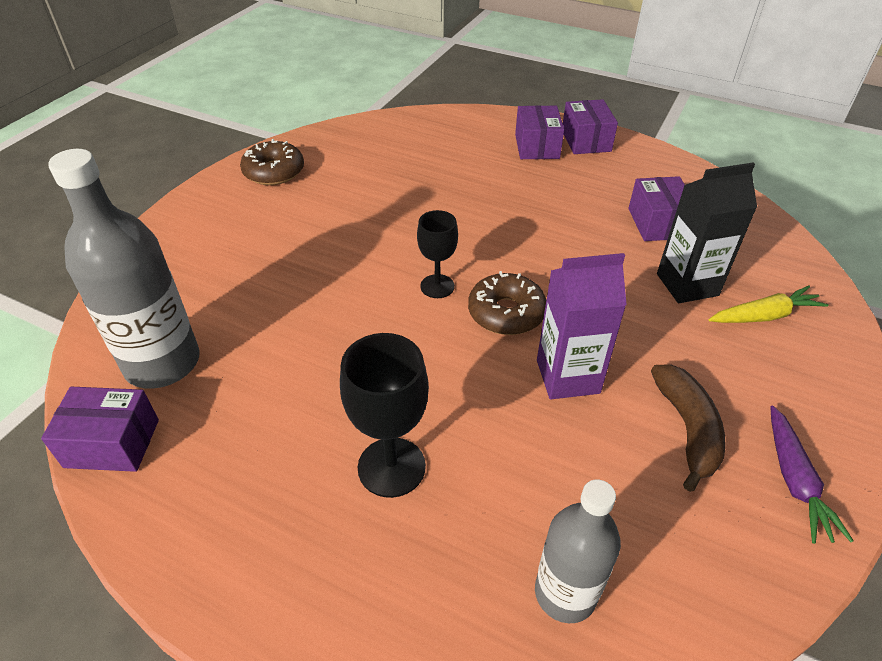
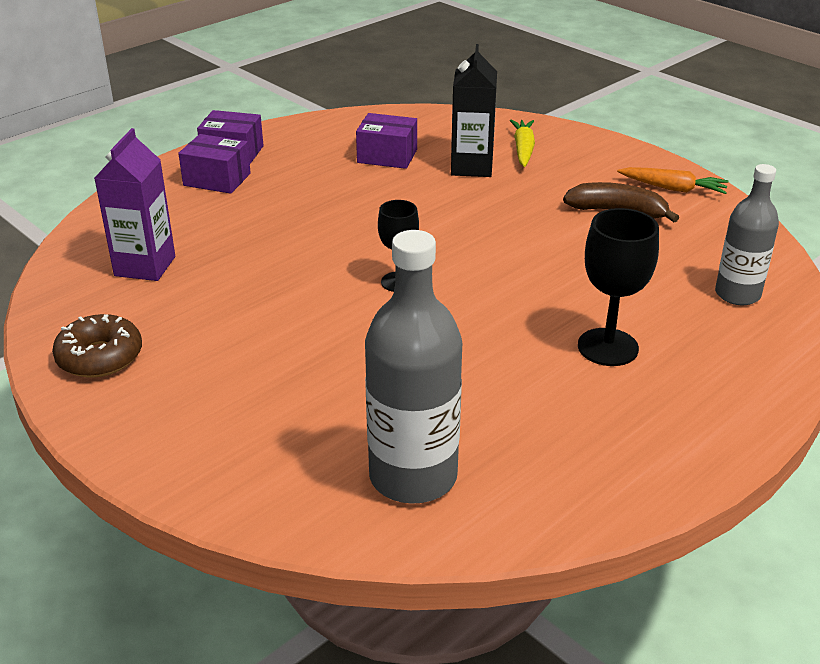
camera: 70 degrees left, 10 degrees down
(112, 443) = (517, 519): purple box -> none
(506, 313) = (457, 254): brown donut -> none
(567, 376) = (546, 244): purple carton -> purple carton (145, 266)
(794, 480) = (673, 189): purple carrot -> orange carrot

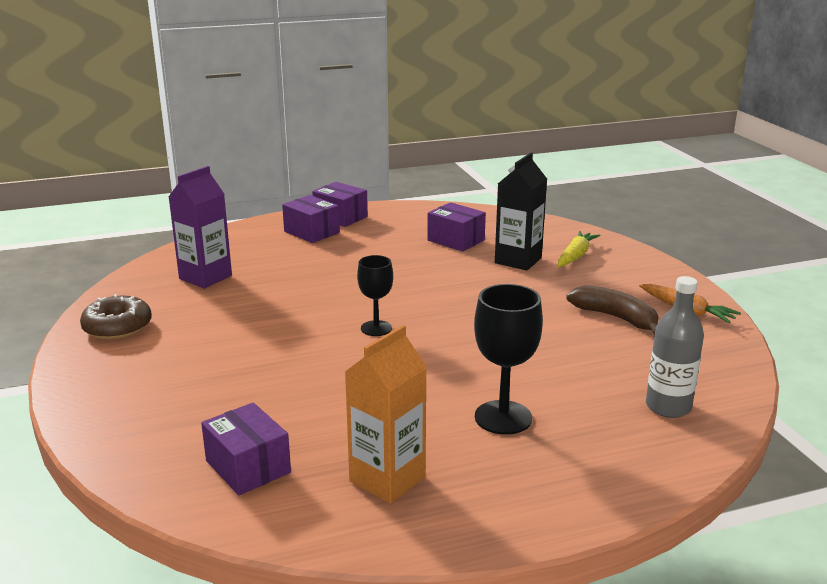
camera: 25 degrees right, 10 degrees down
(413, 476) = (248, 467): grey bottle -> purple box
(560, 445) = (387, 479): none -> orange carton

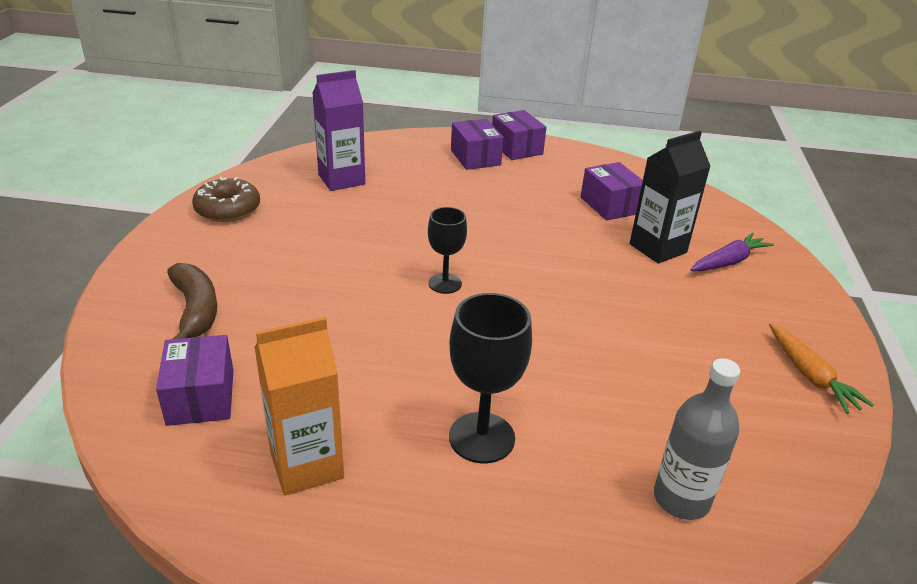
camera: 25 degrees right, 10 degrees up
(575, 256) = (728, 262): yellow carrot -> purple carrot
(616, 317) = (713, 355): brown banana -> brown banana (195, 310)

